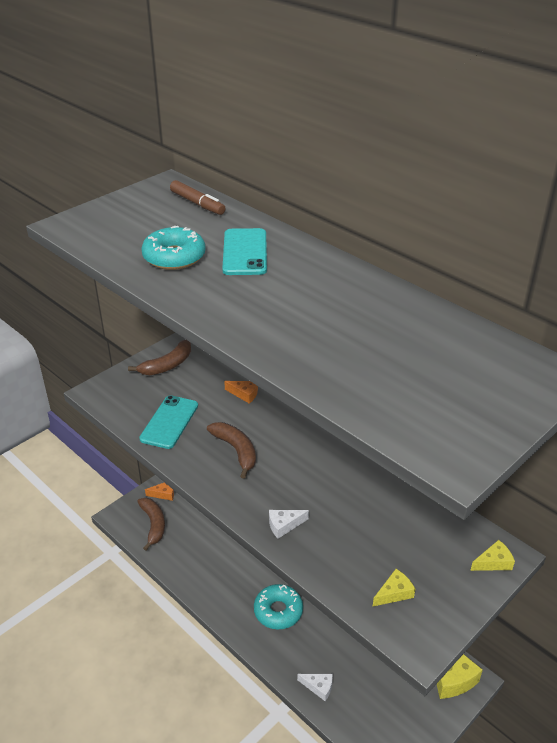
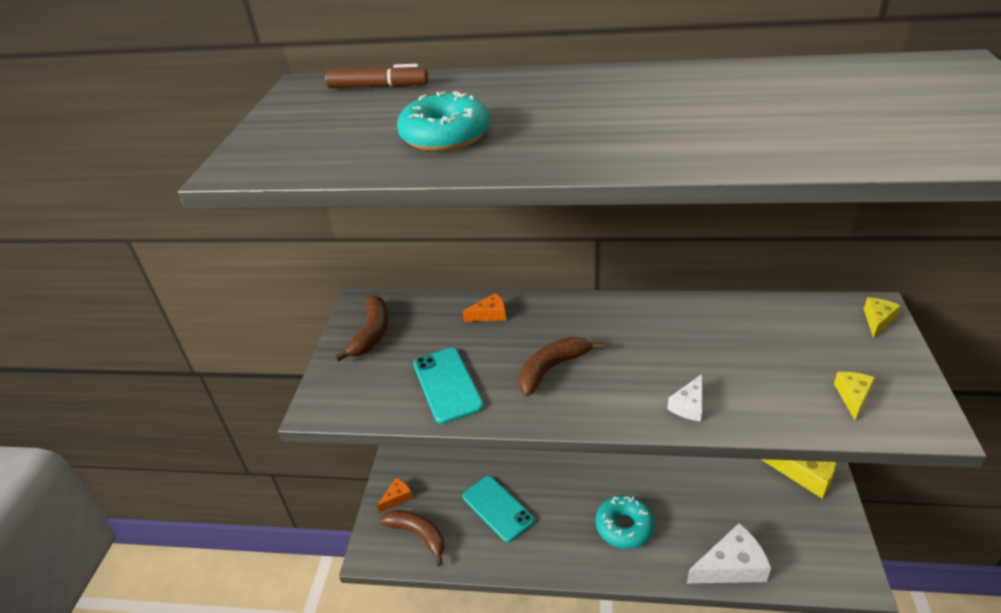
camera: 35 degrees left, 0 degrees up
(236, 451) = (552, 369): brown banana -> brown banana turned 60 degrees counterclockwise
(245, 252) = (515, 101): turquoise phone -> turquoise phone (497, 508)
(319, 687) = (731, 566): white cheese -> white cheese, size x1.91

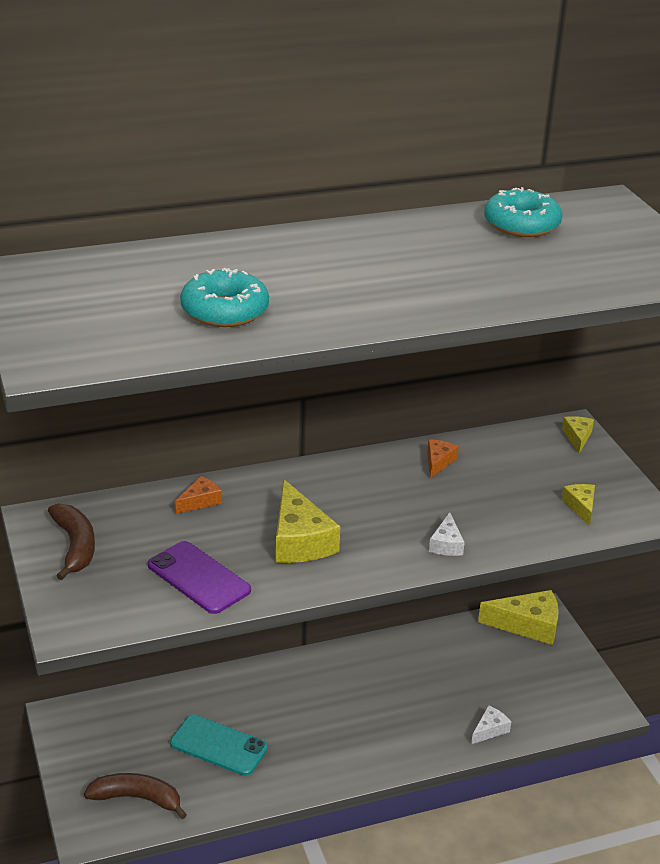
camera: 30 degrees left, 5 degrees down
(378, 87) = (102, 266): brown marker -> none
(397, 498) = (87, 768): orange cheese -> orange cheese (438, 462)
(447, 385) = (199, 578): turquoise phone -> purple phone
(552, 369) = (299, 540): brown banana -> yellow cheese
(624, 527) = (368, 724): turquoise donut -> turquoise donut (521, 224)
(731, 566) = (490, 730): white cheese -> white cheese, size x0.52

